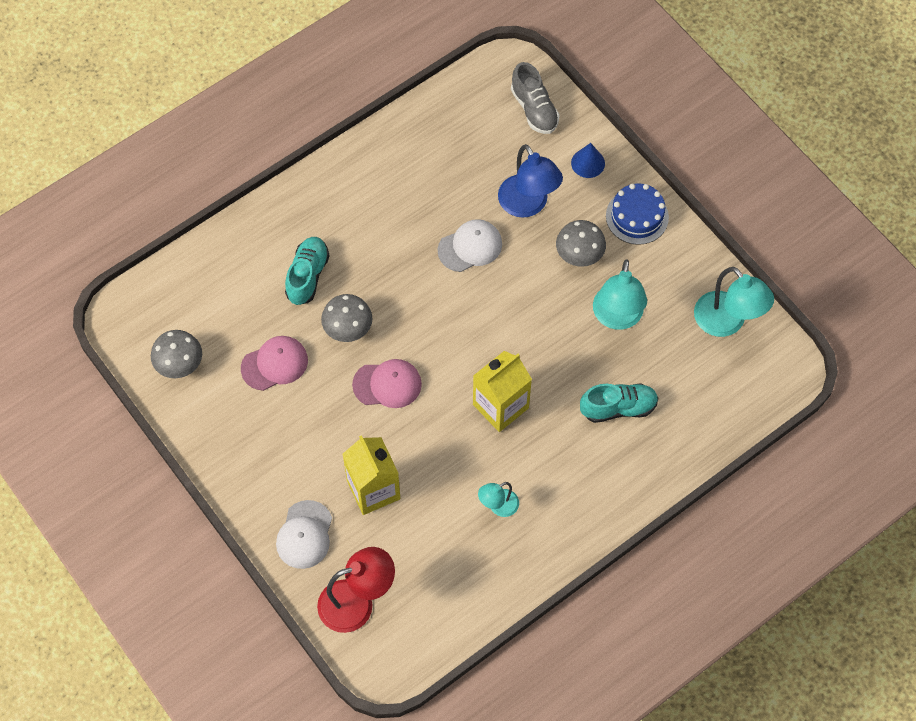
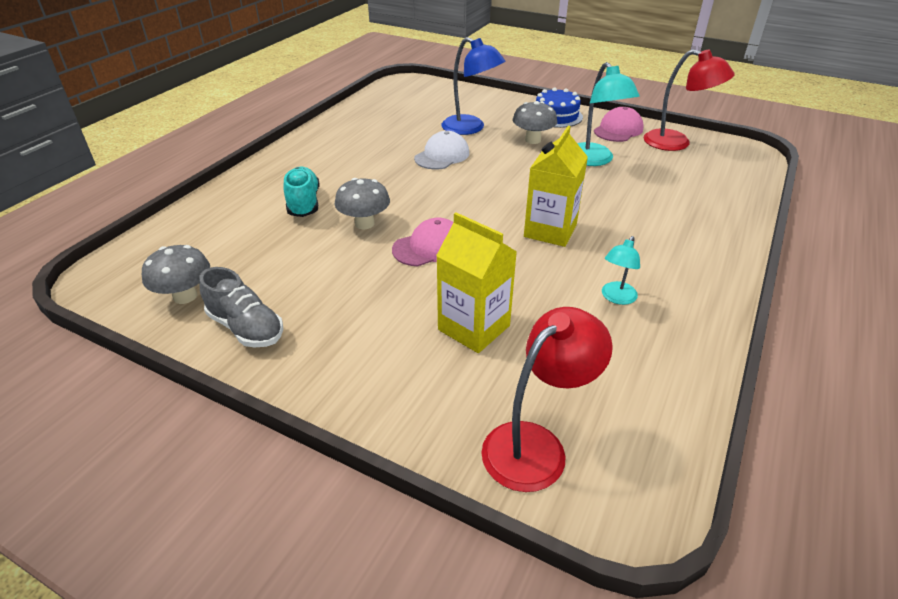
camera: 25 degrees left, 25 degrees down
(275, 364) = (300, 266): pink cap -> pink cap (618, 130)
(304, 535) = (419, 397): white cap -> none
(534, 109) = (437, 93): grey shoe -> grey shoe (246, 328)
(588, 163) = (497, 104): blue cone -> none
(618, 408) = (651, 203): turquoise shoe -> none
(727, 322) = (676, 143): turquoise lamp -> red lamp

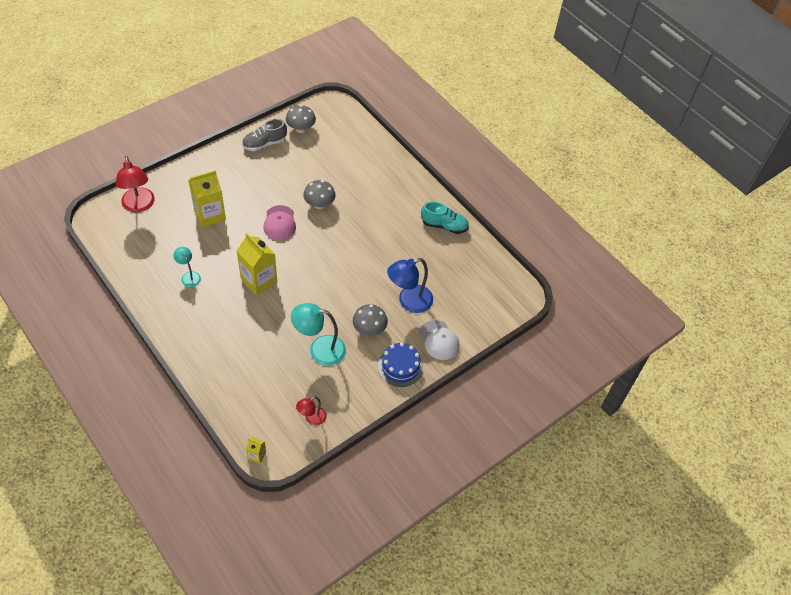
camera: 110 degrees right, 15 degrees up
(303, 203) = (357, 186): turquoise shoe -> turquoise shoe (444, 226)
(442, 155) = (376, 268): white cap -> white cap (439, 340)
(618, 130) = (354, 394): pink cap -> none
(676, 143) = (312, 418): red lamp -> red lamp, size x0.56
(759, 159) = (257, 455): none -> yellow carton

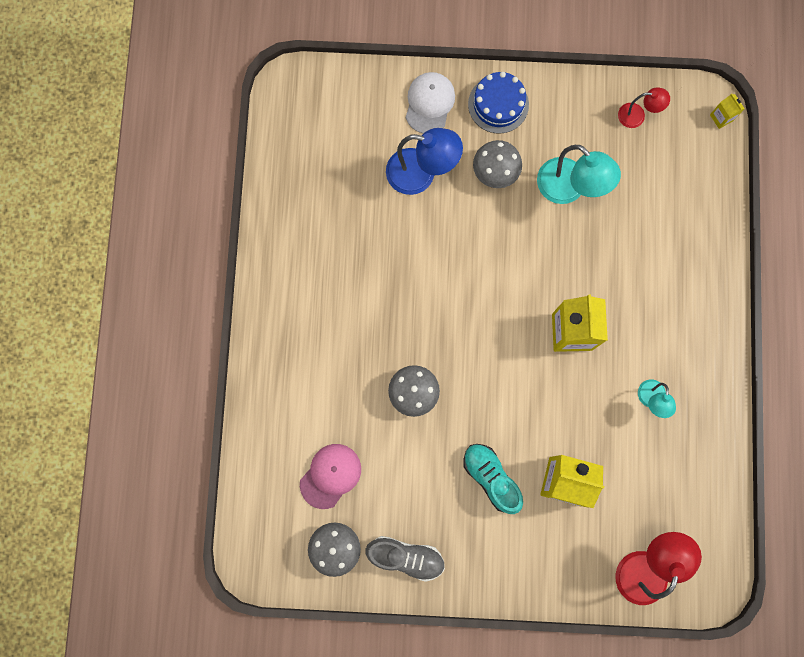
camera: 135 degrees left, 25 degrees up
(279, 223) = (485, 401): pink cap -> pink cap (330, 475)
(444, 226) = (287, 244): turquoise shoe -> turquoise shoe (491, 478)

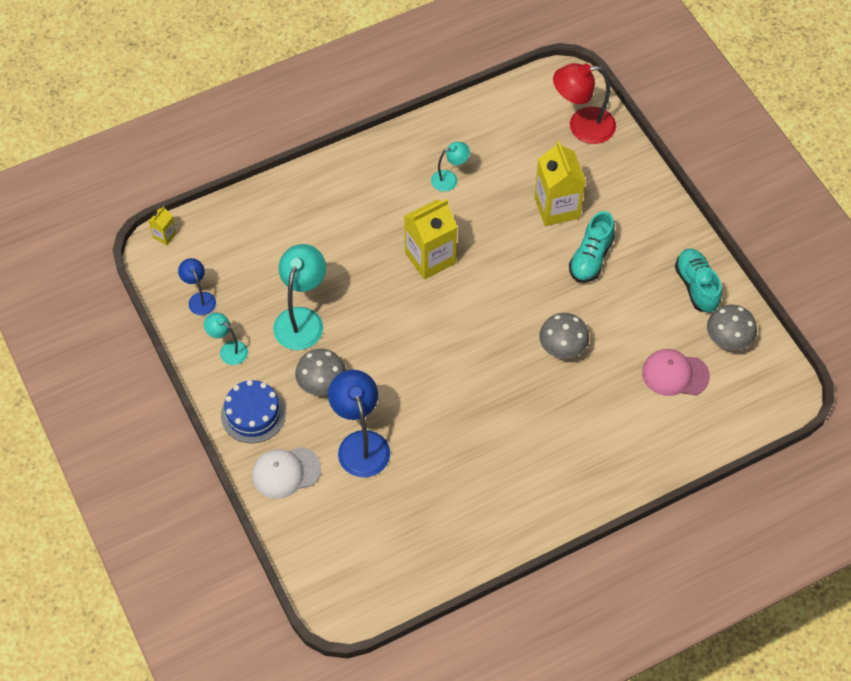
camera: 120 degrees left, 20 degrees down
(406, 557) = (696, 286): grey shoe -> turquoise shoe
(572, 115) = (228, 350): none -> turquoise lamp
(637, 116) = (199, 299): red lamp -> blue lamp

